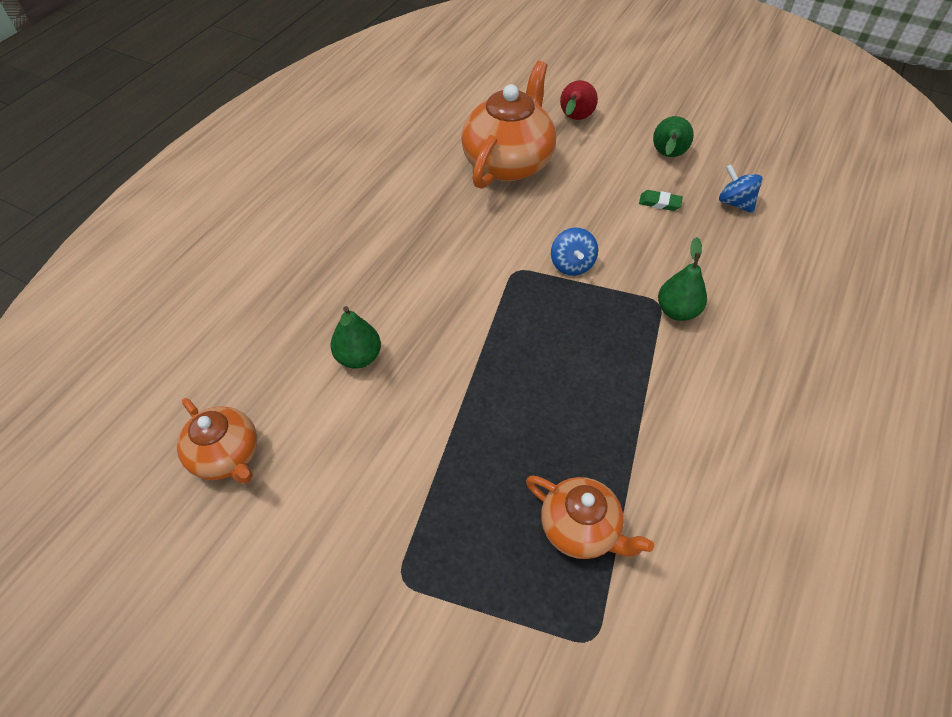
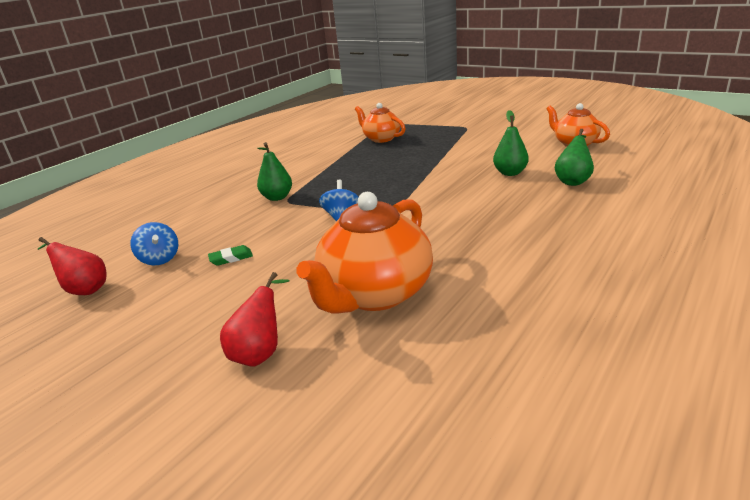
camera: 170 degrees left, 25 degrees down
(659, 203) = (231, 258): green eraser -> green eraser turned 45 degrees counterclockwise
(667, 156) = (180, 302): green pear -> green pear (573, 181)
(770, 168) = (84, 289): none -> red pear

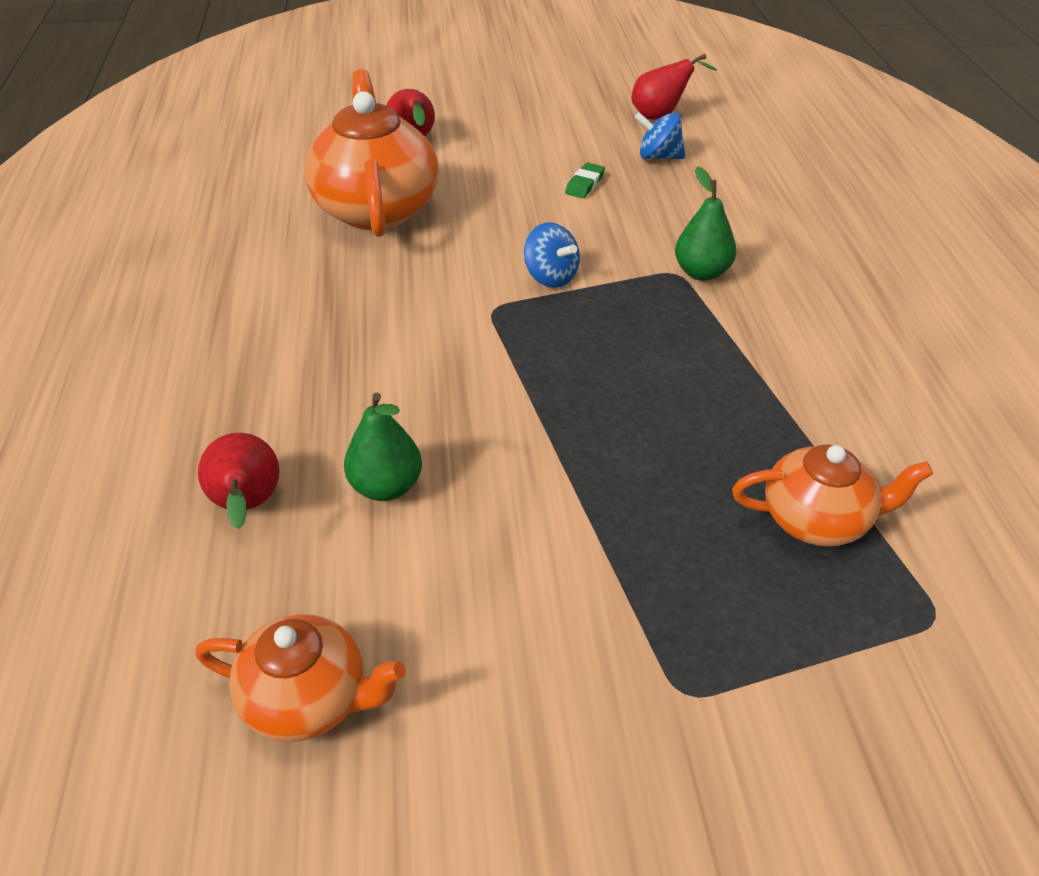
camera: 135 degrees right, 15 degrees up
(573, 181) = (247, 506): green pear -> red pear

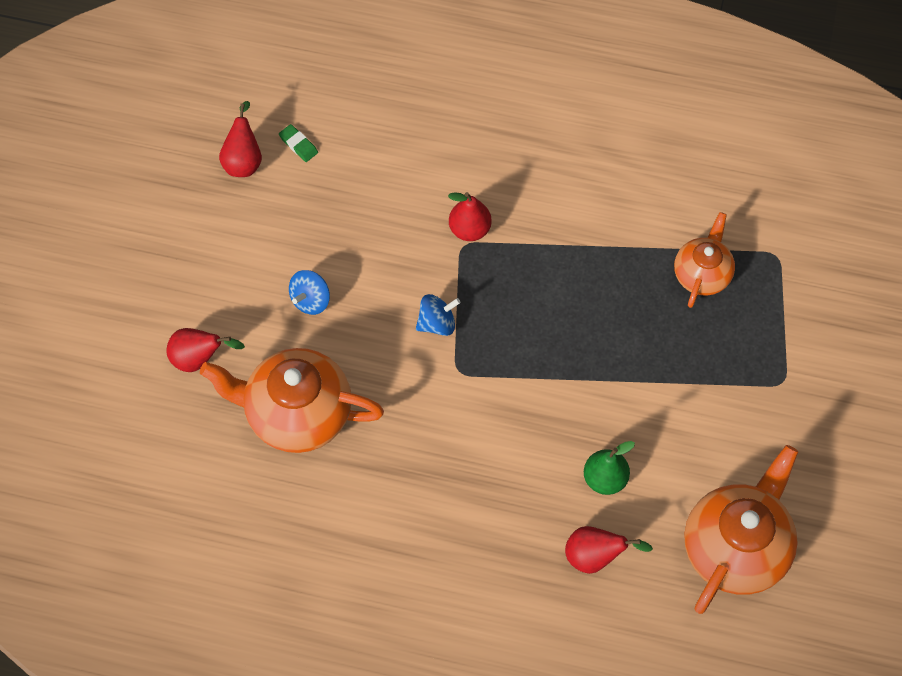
camera: 70 degrees left, 20 degrees up
(308, 700) = (736, 548): orange teapot -> orange teapot, size x1.70
(585, 184) = (325, 257): green eraser -> green eraser (298, 145)
(658, 157) = (308, 190): blue spinning top -> blue spinning top (310, 300)
(702, 272) = (469, 229): green pear -> red pear

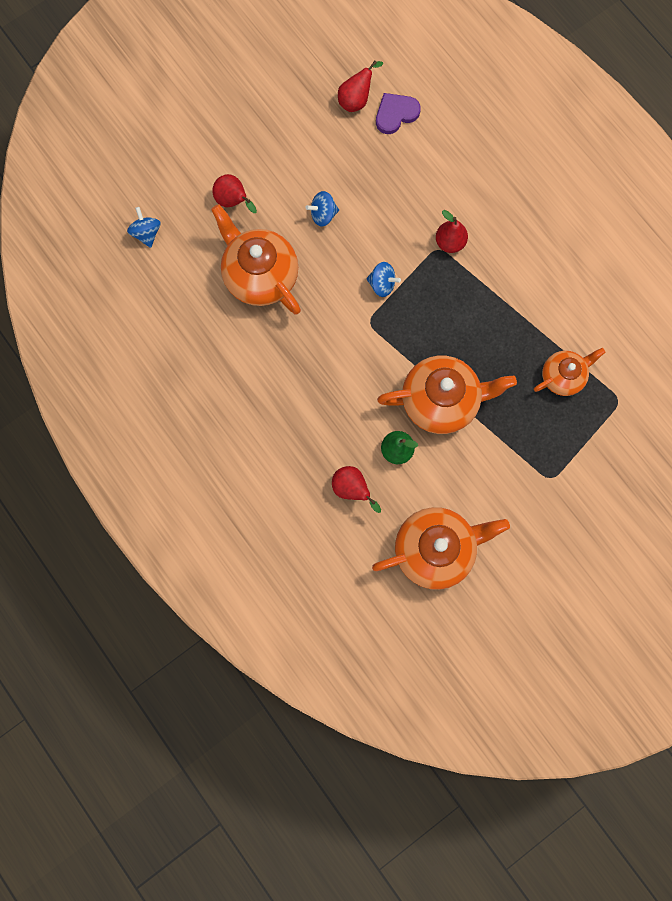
camera: 40 degrees right, 15 degrees up
(128, 465) = (147, 233): none -> blue spinning top
(298, 145) = (396, 114): green eraser -> purple heart
(604, 393) = (441, 400): none -> orange teapot

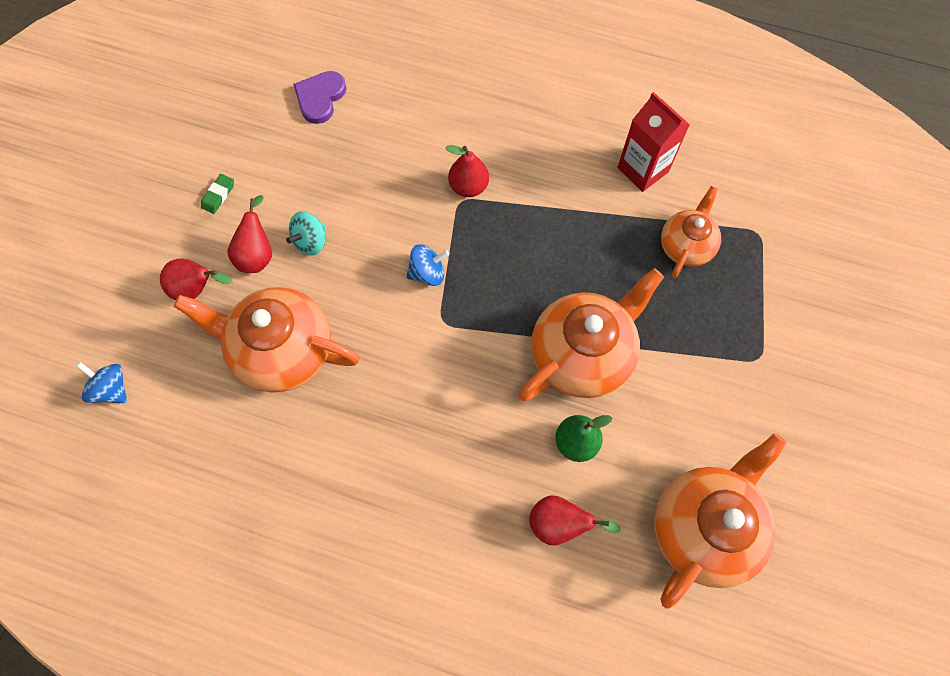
camera: 35 degrees left, 10 degrees down
(285, 144) = (218, 195): none -> green eraser
(323, 215) = (311, 241): blue spinning top -> turquoise spinning top
(356, 100) = (268, 108): red pear -> red pear (257, 254)
(575, 306) = (643, 170): none -> red carton

